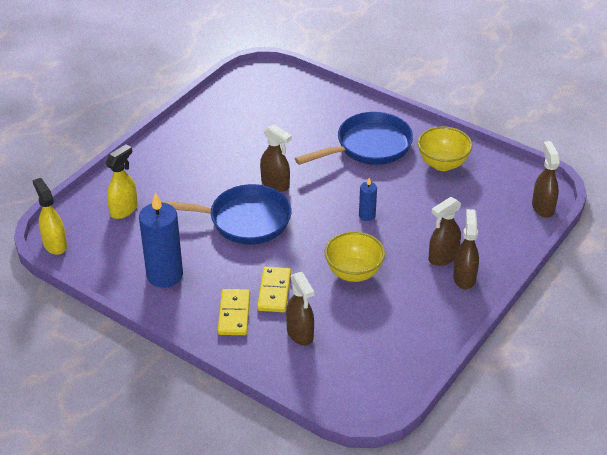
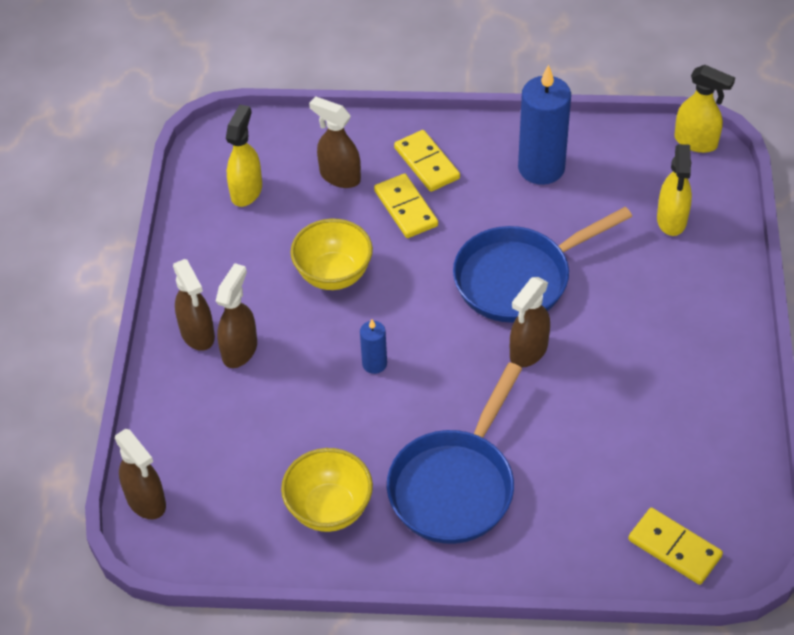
camera: 150 degrees right, 10 degrees up
(275, 184) = (528, 351): brown spray bottle -> brown spray bottle turned 60 degrees counterclockwise
(286, 85) = (674, 548): none -> yellow domino
(372, 355) = (246, 191): none -> yellow spray bottle

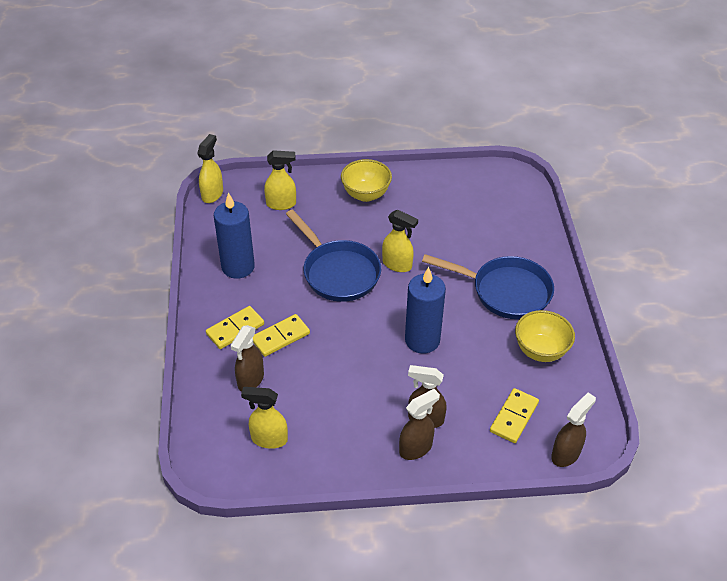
camera: 100 degrees left, 5 degrees down
(333, 275) = (348, 372): yellow bowl -> yellow bowl (366, 194)
(374, 364) = (422, 340): blue candle -> blue candle, size x2.06
(528, 351) = (397, 264): brown spray bottle -> yellow spray bottle
(674, 548) = (518, 199): yellow domino -> yellow domino (514, 417)

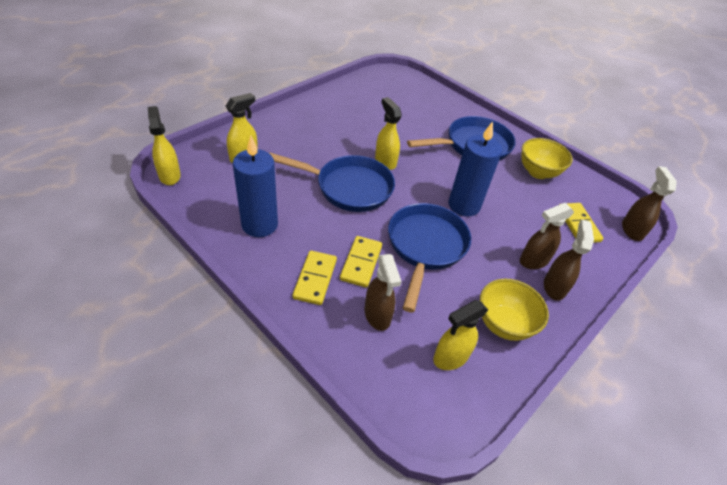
camera: 45 degrees left, 0 degrees up
(345, 354) = (425, 247): none -> blue pan
(366, 194) = (306, 123): yellow bowl -> yellow bowl (503, 324)
(397, 264) = (385, 161): yellow spray bottle -> yellow spray bottle turned 105 degrees counterclockwise

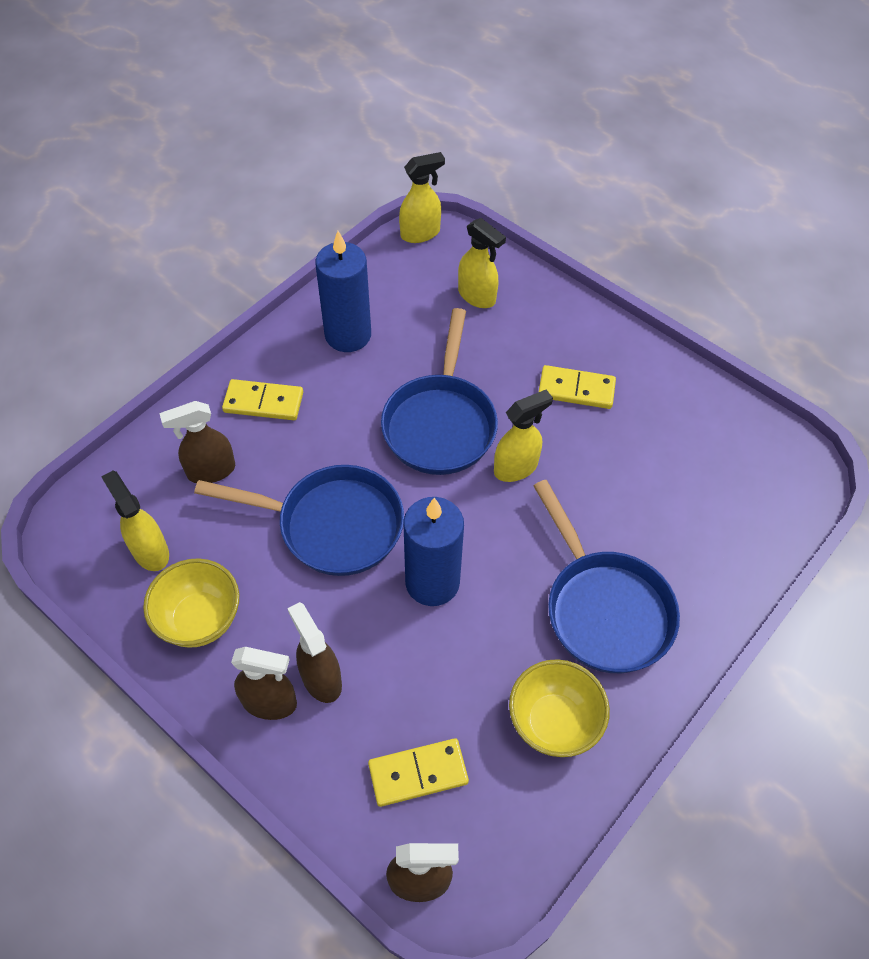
camera: 90 degrees right, 10 degrees up
(361, 263) = (294, 448): yellow domino -> yellow domino (576, 389)

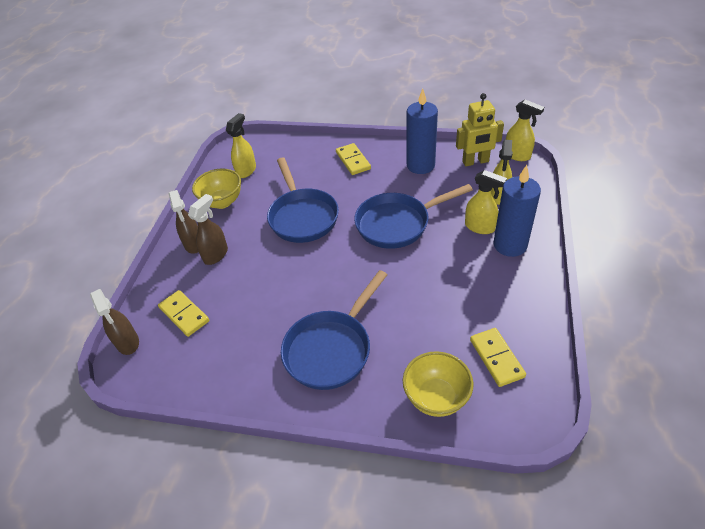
camera: 65 degrees right, 10 degrees down
(210, 471) = (301, 165): brown spray bottle -> none
(394, 278) = (475, 162): none -> yellow robot
(432, 582) = (296, 268): blue candle -> blue candle (510, 245)
(516, 467) = (396, 266): yellow spray bottle -> yellow spray bottle (480, 227)
(553, 722) = (243, 358): yellow bowl -> yellow bowl (436, 398)
(576, 389) = (476, 267): yellow domino -> yellow domino (497, 358)

